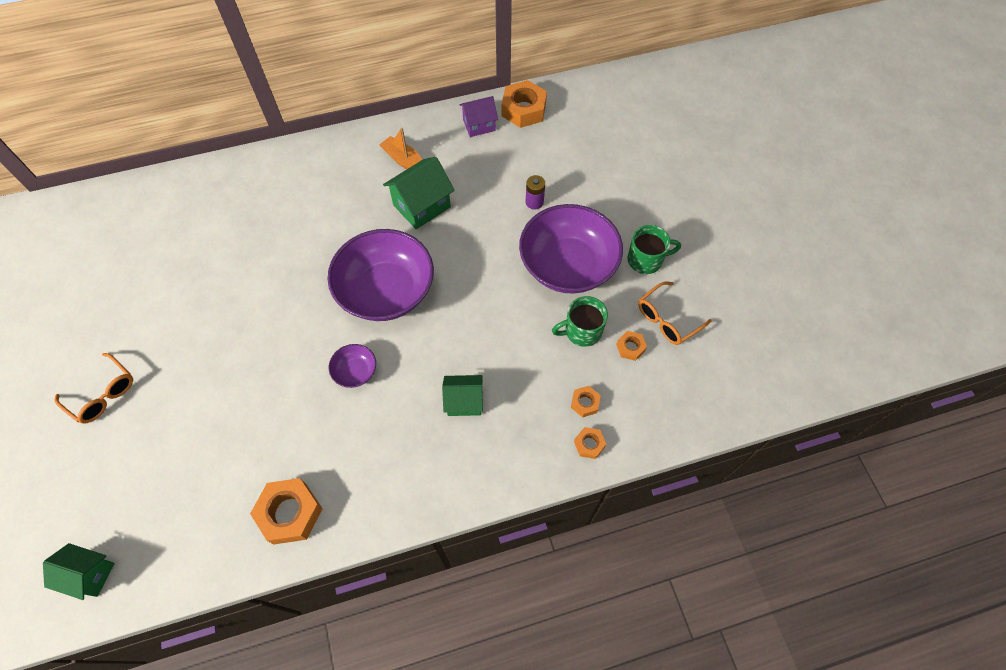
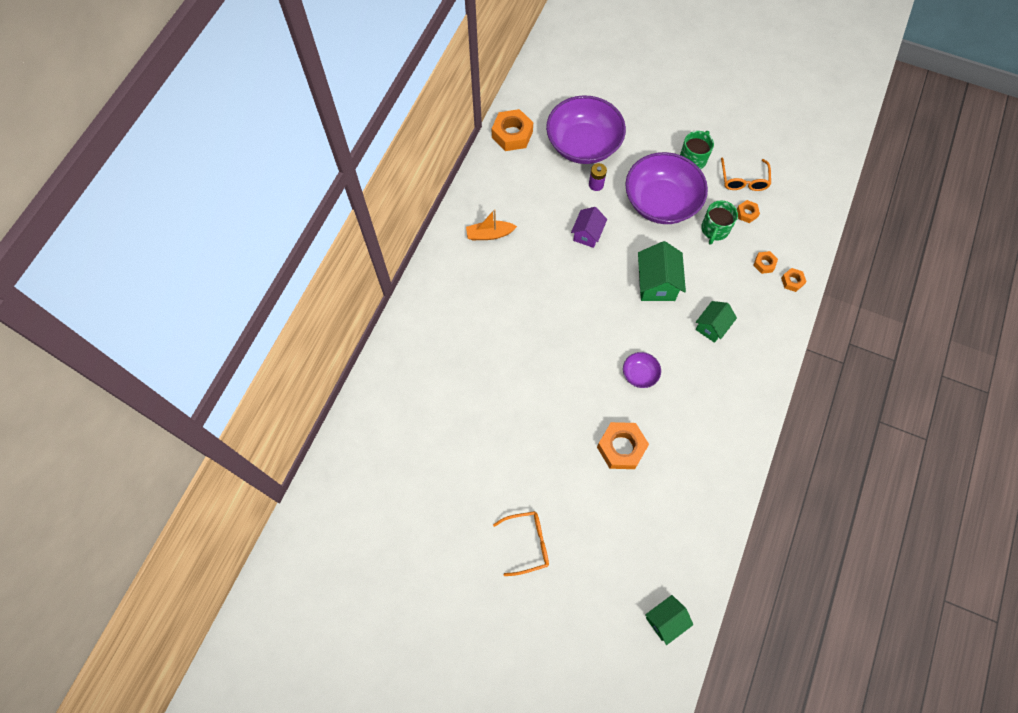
camera: 50 degrees left, 5 degrees up
(290, 513) = (712, 474): orange nut -> orange nut (621, 448)
(386, 291) = (592, 316): purple bowl -> purple bowl (583, 144)
(421, 206) = (540, 250): green house -> green house (656, 284)
(479, 125) = (501, 169): purple house -> purple house (587, 234)

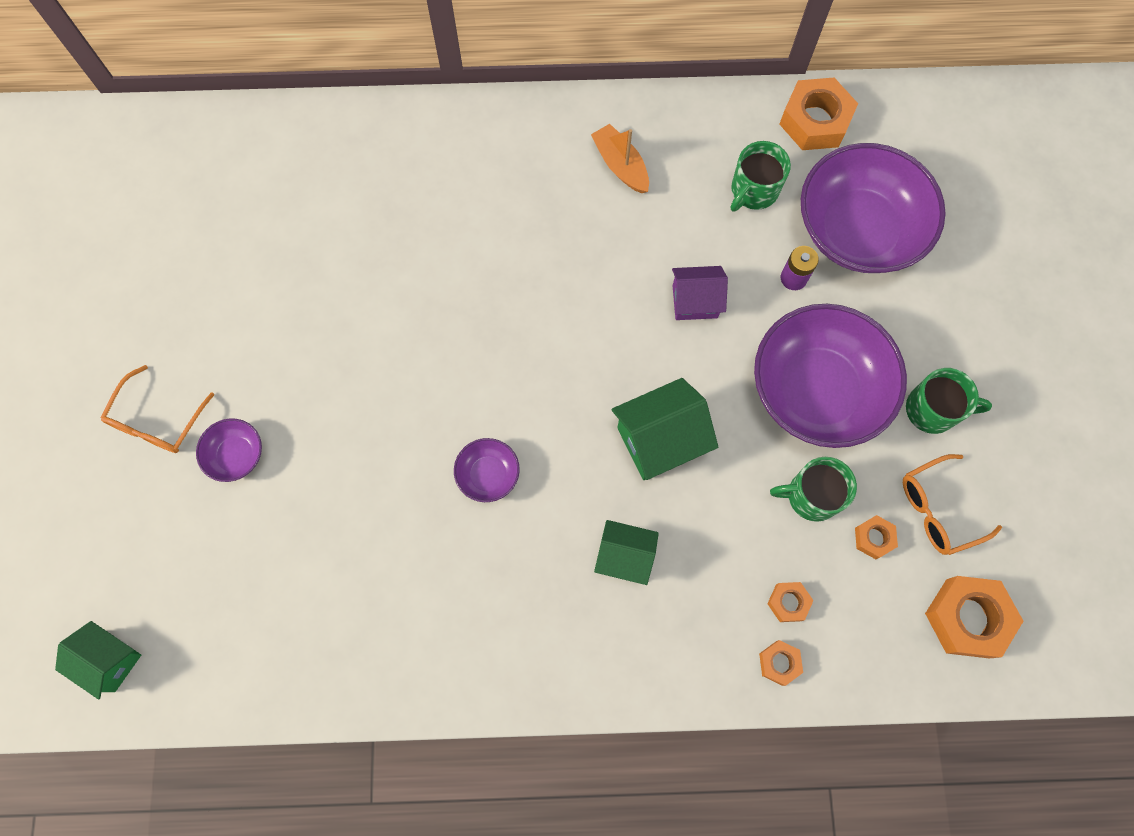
camera: 65 degrees right, 5 degrees up
(528, 543) = (157, 421): orange glasses -> orange glasses turned 60 degrees clockwise
(537, 180) = (753, 190): none -> green mug
(570, 504) = (236, 455): none -> purple bowl
(621, 448) = (354, 494): orange nut -> orange nut (967, 618)

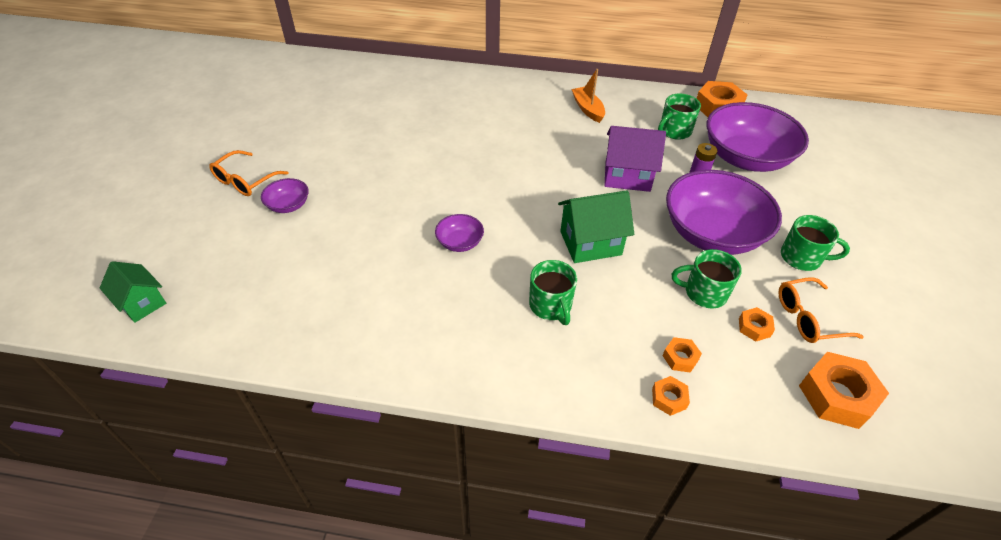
camera: 10 degrees right, 25 degrees down
(624, 556) = (550, 306): green house -> green mug
(694, 301) = (627, 176): purple house -> purple house, size x1.52

